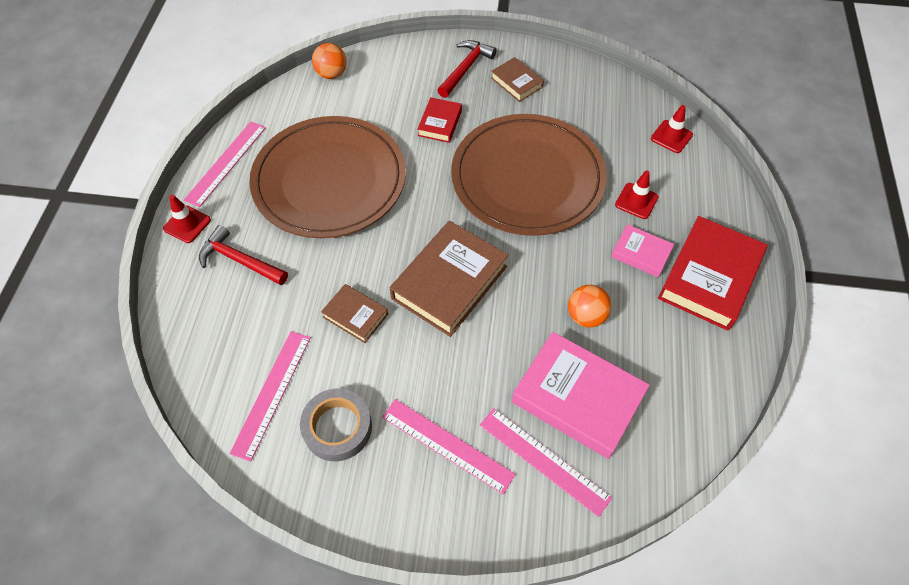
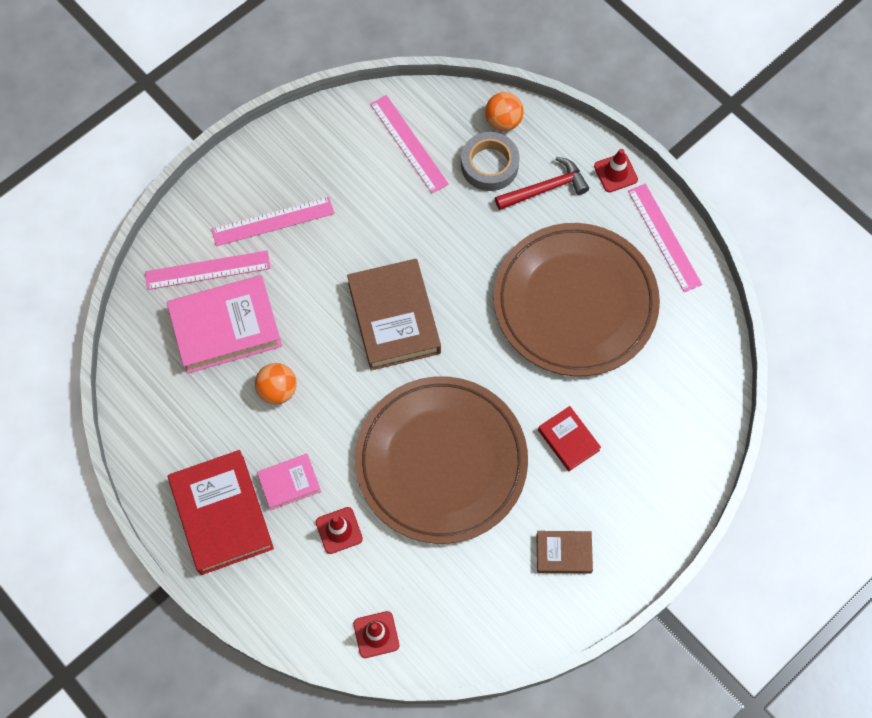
camera: 130 degrees right, 10 degrees up
(331, 74) = (714, 392): orange ball -> orange ball (503, 121)
(337, 427) = (346, 166): grey tape -> grey tape (489, 165)
(355, 316) = (423, 234): brown book -> none
(465, 68) = (622, 521): red hammer -> none

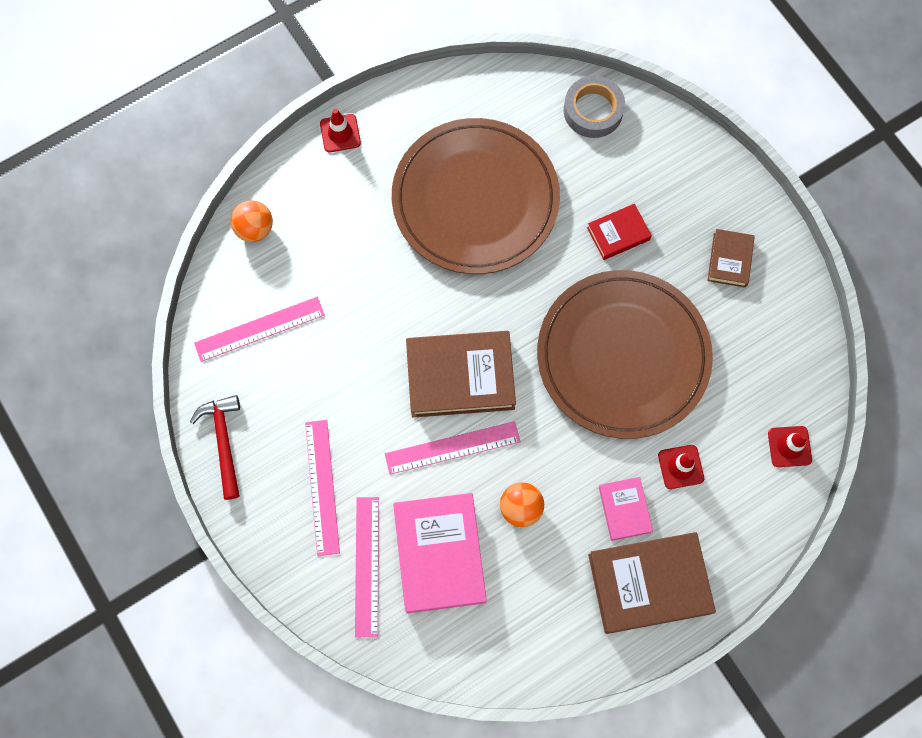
camera: 80 degrees left, 5 degrees up
(222, 514) = (649, 583): red book -> brown book
(489, 165) = (304, 252): grey tape -> grey tape (593, 110)
(545, 188) = (343, 202): red hammer -> red hammer (223, 441)
(664, 237) = (421, 104): pink ruler -> pink ruler (452, 448)

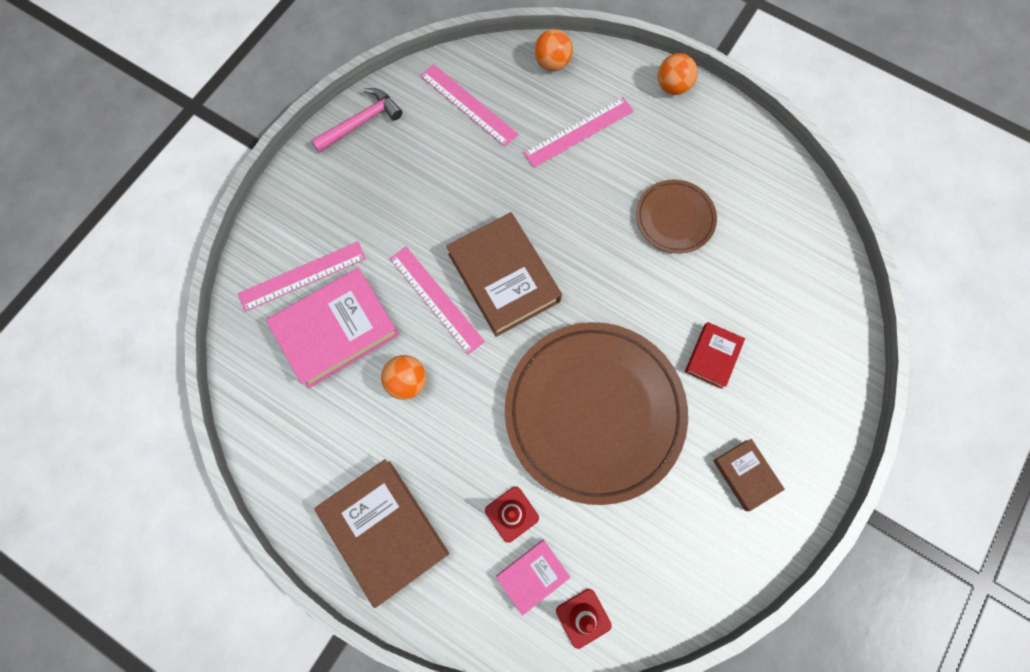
camera: 65 degrees right, 0 degrees up
(223, 441) = (361, 122): red hammer -> pink hammer
(322, 487) = (355, 211): pink ruler -> pink ruler (578, 132)
(340, 133) = (672, 86): red traffic cone -> orange ball
(475, 199) = (675, 218): brown plate -> brown plate, size x0.48
(593, 110) = (822, 281): grey tape -> none
(618, 234) = (713, 356): red book -> red book turned 75 degrees clockwise
(624, 509) = (446, 477): pink book -> pink book (532, 576)
(729, 260) = (746, 475): brown book -> brown book turned 75 degrees clockwise

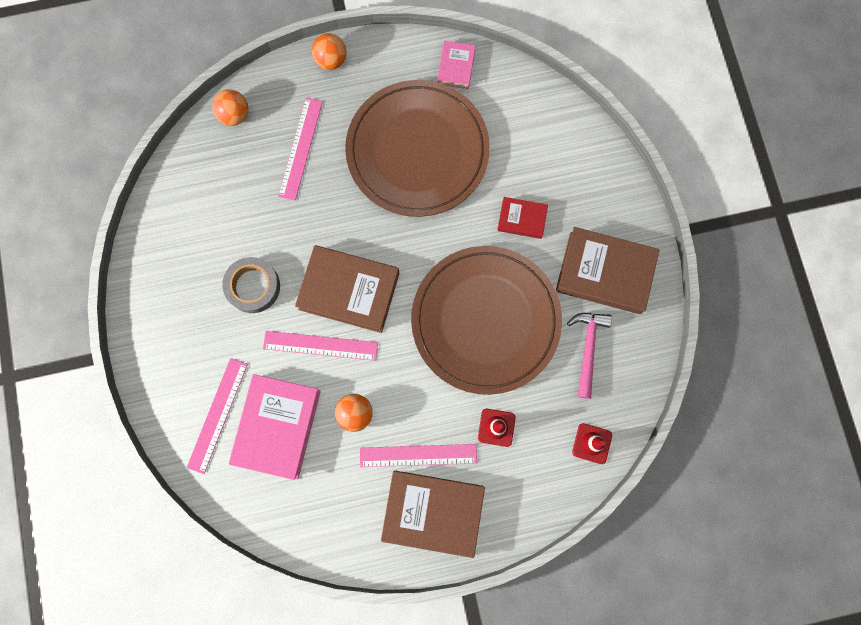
camera: 45 degrees left, 5 degrees up
(361, 122) = (146, 276): pink hammer -> pink hammer (587, 348)
(432, 203) = (253, 286): none -> grey tape
(468, 105) = (207, 197): pink ruler -> pink ruler (418, 455)
(532, 576) = (542, 449): pink book -> pink book (456, 67)
(675, 218) = (417, 151): brown plate -> brown plate, size x2.07
(713, 356) = (522, 219): red book -> red book turned 60 degrees counterclockwise
(746, 475) = (604, 272): brown book -> brown book, size x1.91

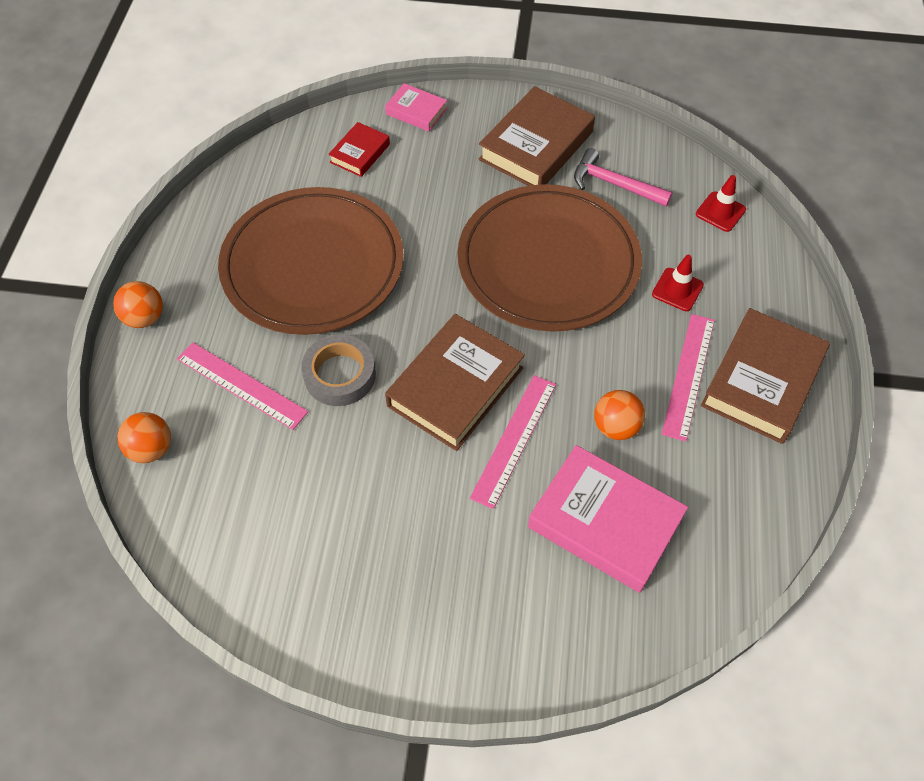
camera: 70 degrees left, 20 degrees down
(217, 415) = (565, 594): pink ruler -> none
(253, 286) = (402, 496): grey tape -> grey tape (340, 375)
(456, 67) = (231, 199): pink book -> pink book (416, 111)
(522, 219) = (444, 195): red book -> red book (360, 153)

